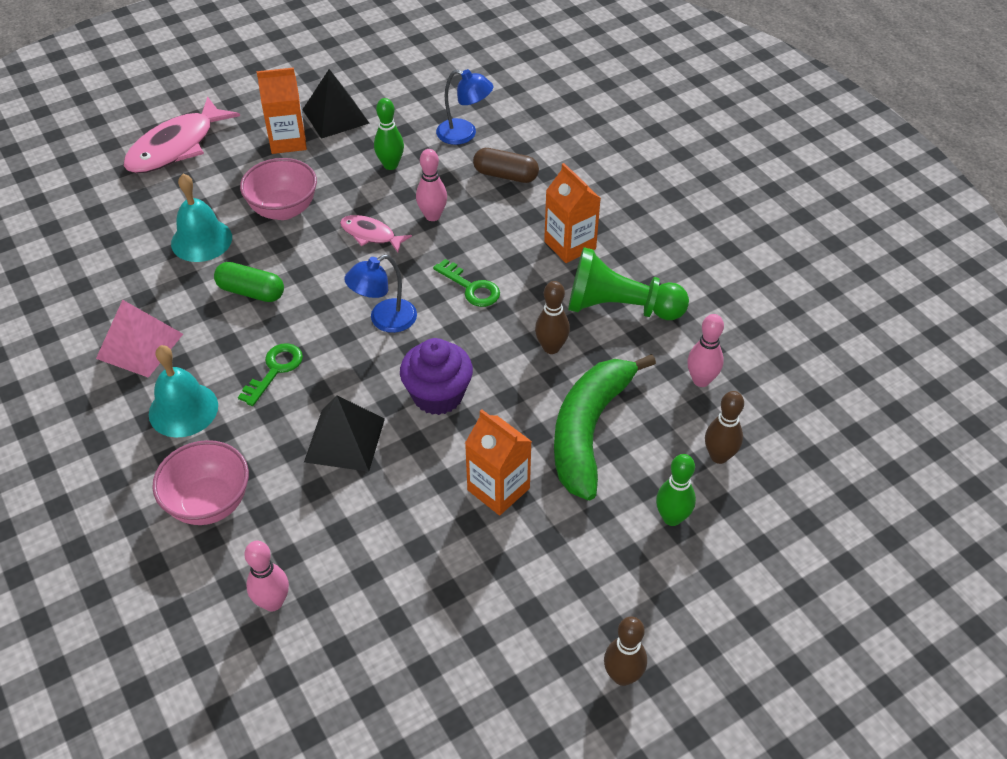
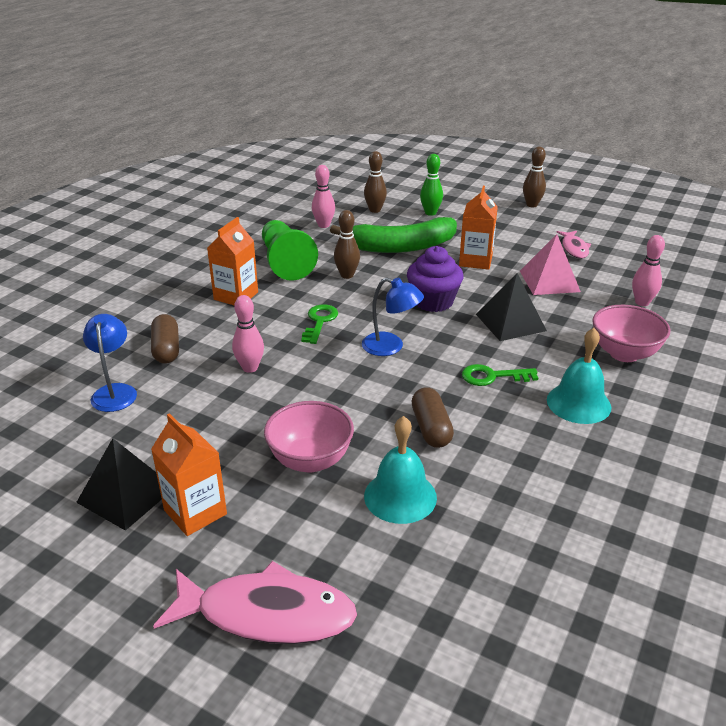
camera: 120 degrees left, 15 degrees down
(139, 346) = (556, 463): pink pyramid -> pink pyramid (549, 281)
(251, 291) = (431, 428): green capsule -> brown capsule
(371, 235) = (301, 391): pink fish -> pink fish (574, 248)
(390, 165) = (192, 419): green bowling pin -> none

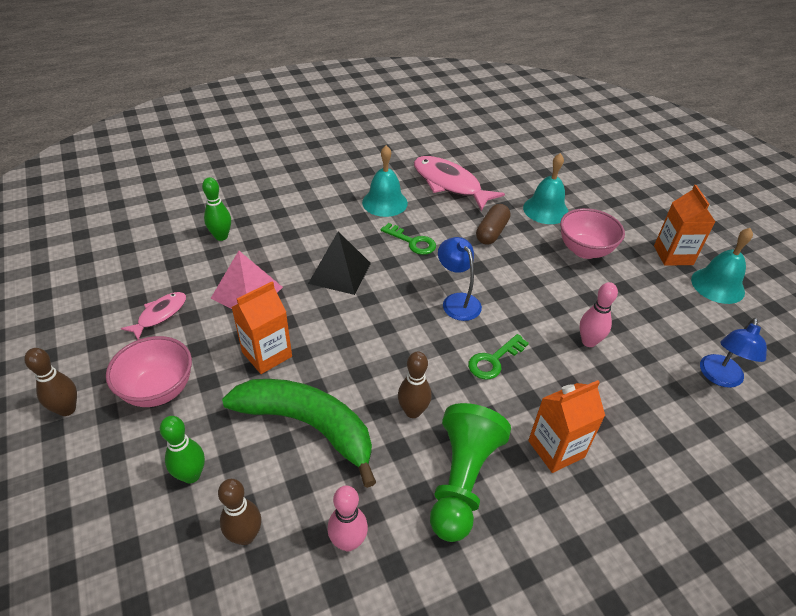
camera: 145 degrees left, 10 degrees up
(126, 494) = (717, 285): black pyramid -> turquoise bell
(166, 349) = (660, 406): brown capsule -> none
(267, 614) = (650, 198): pink fish -> pink fish (449, 184)
(433, 301) = (371, 327): purple cupcake -> none
(624, 353) = (306, 212): pink bowl -> pink bowl (158, 390)
(642, 302) = (221, 236): pink bowling pin -> green bowling pin

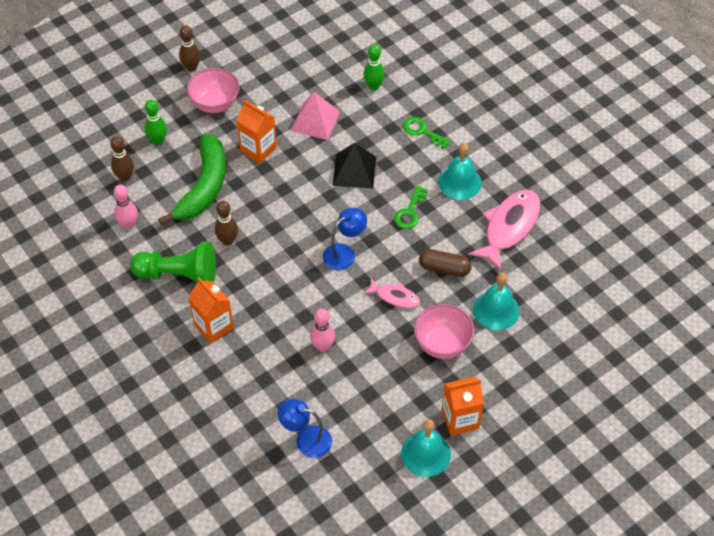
camera: 80 degrees right, 10 degrees up
(160, 315) = (279, 81): pink fish -> pink fish (395, 297)
(494, 360) = (286, 283): green key -> green key (422, 131)

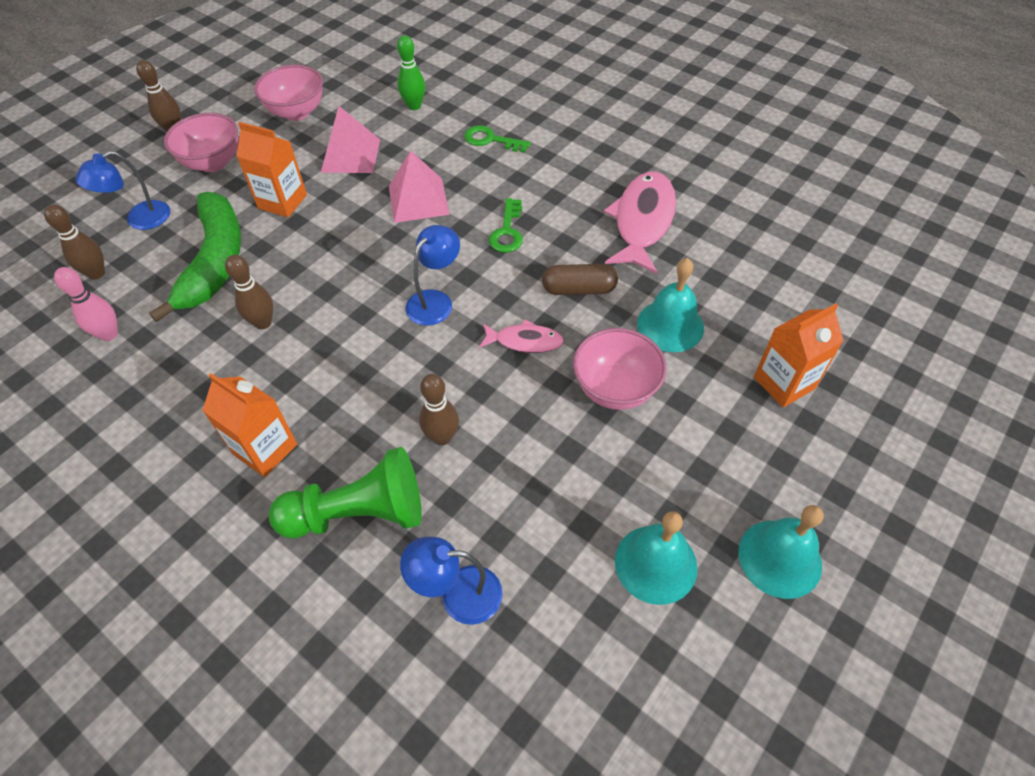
camera: 15 degrees left, 0 degrees up
(158, 141) = (140, 220): green bowling pin -> blue lamp
(179, 275) = (197, 386): green pawn -> green pawn (359, 513)
(284, 72) = (297, 112): none -> pink bowl
(323, 346) = (442, 437): pink bowling pin -> brown bowling pin
(354, 171) = (418, 200): black pyramid -> pink pyramid
(460, 182) = (559, 184): turquoise bell -> turquoise bell (780, 558)
(460, 419) = (685, 493): orange carton -> orange carton (784, 383)

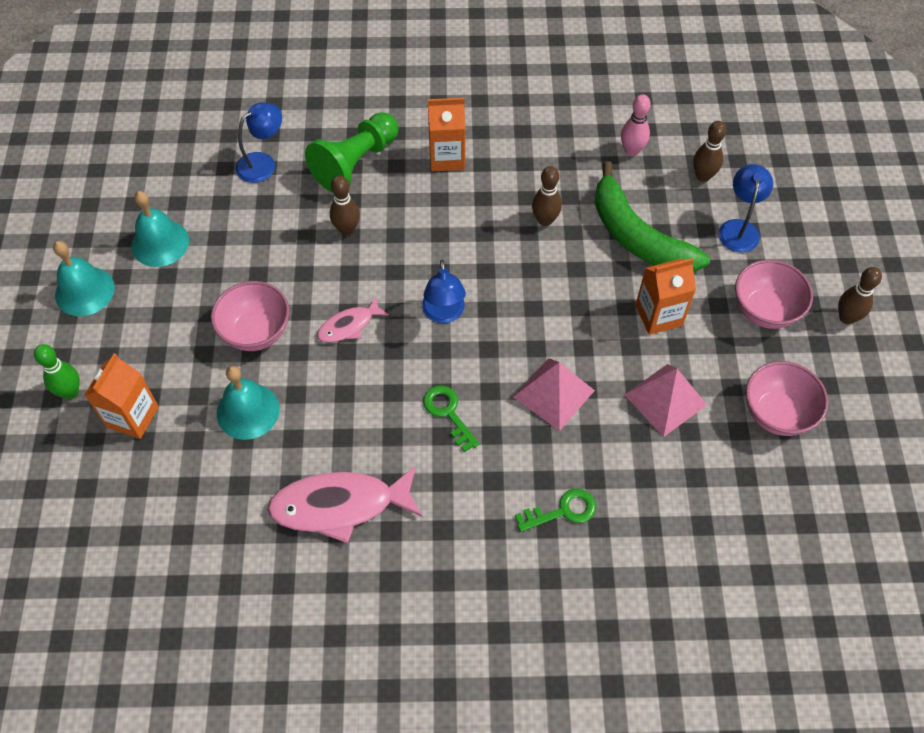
camera: 140 degrees right, 5 degrees up
(414, 106) = (683, 503): green bowling pin -> green bowling pin (70, 392)
(579, 289) = (343, 396): brown capsule -> none
(642, 221) = (340, 505): pink fish -> pink fish turned 105 degrees clockwise

